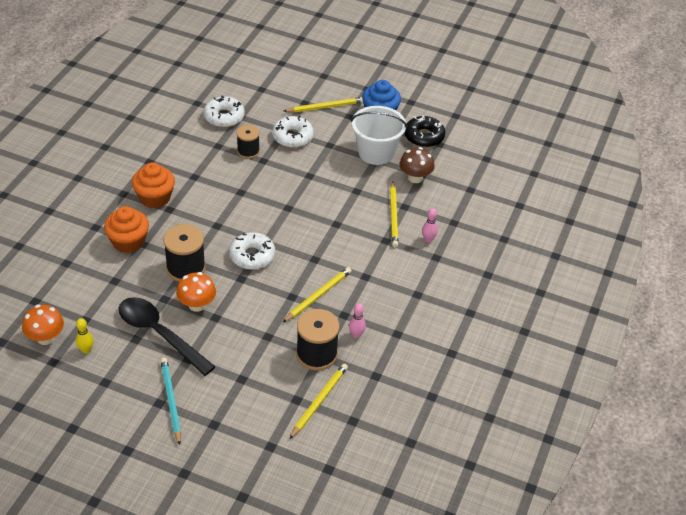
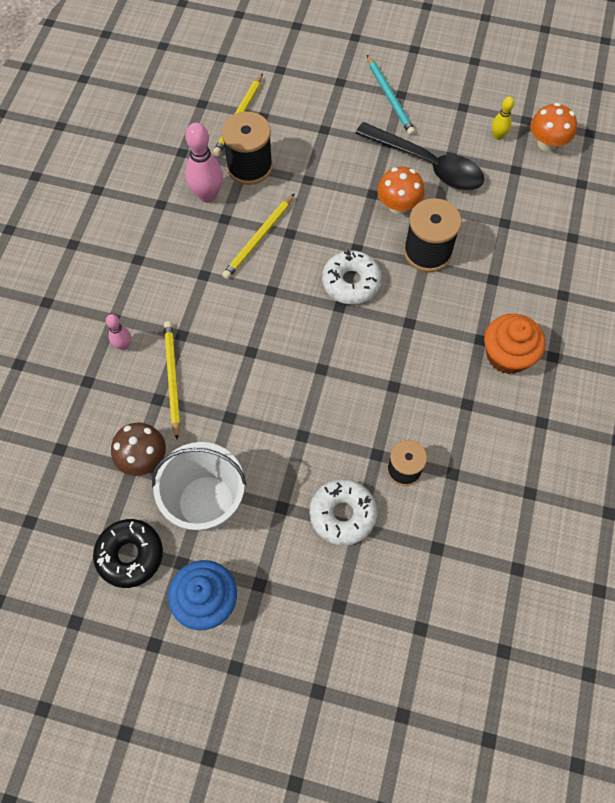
camera: 175 degrees right, 20 degrees up
(128, 242) = (512, 279): orange cupcake -> none
(224, 117) = (462, 541): white donut -> none
(325, 107) = (301, 600): yellow pencil -> none
(356, 335) = (207, 195): pink bowling pin -> pink bowling pin, size x1.84

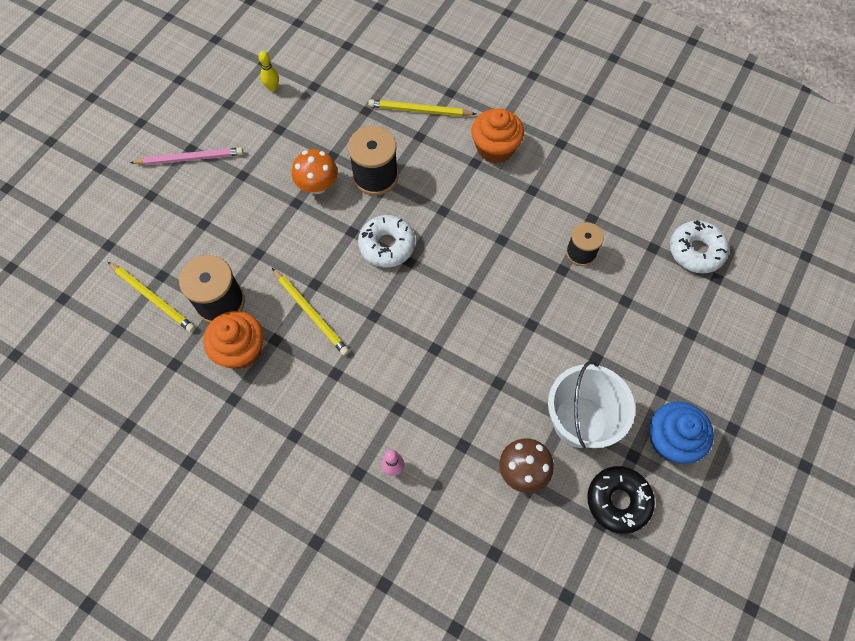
camera: 75 degrees left, 0 degrees up
(172, 378) = (444, 427): yellow pencil -> yellow pencil (419, 110)
(207, 195) = (240, 350): pink bowling pin -> orange cupcake
(342, 514) = (612, 310): white donut -> white donut (696, 251)
(390, 97) = (190, 158): turquoise pencil -> pink pencil
(428, 165) = (282, 149): black spoon -> none
(547, 143) = (295, 55): orange mushroom -> none

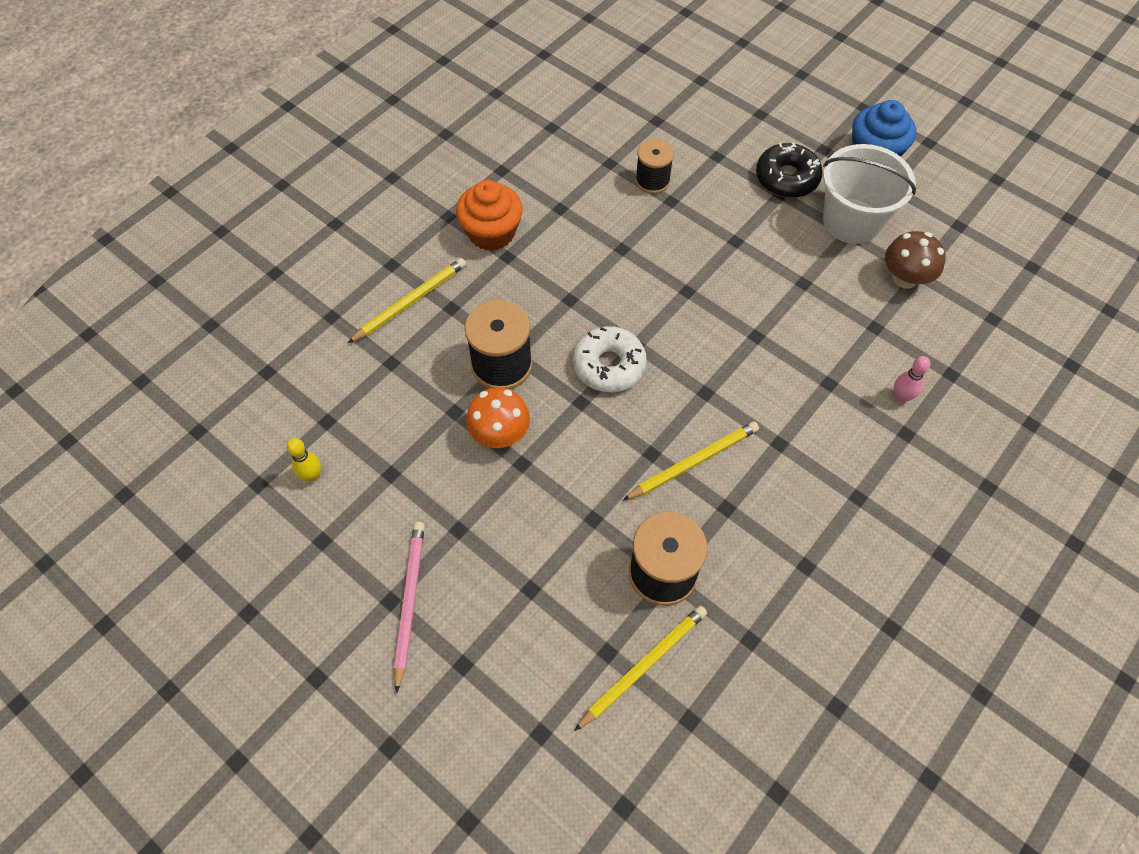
camera: 80 degrees left, 5 degrees down
(240, 350) = (737, 551): orange cupcake -> none
(419, 110) = (410, 301): yellow pencil -> yellow pencil turned 150 degrees counterclockwise
(618, 501) = (936, 207): black donut -> black donut (787, 178)
(696, 251) = (667, 88): white donut -> none

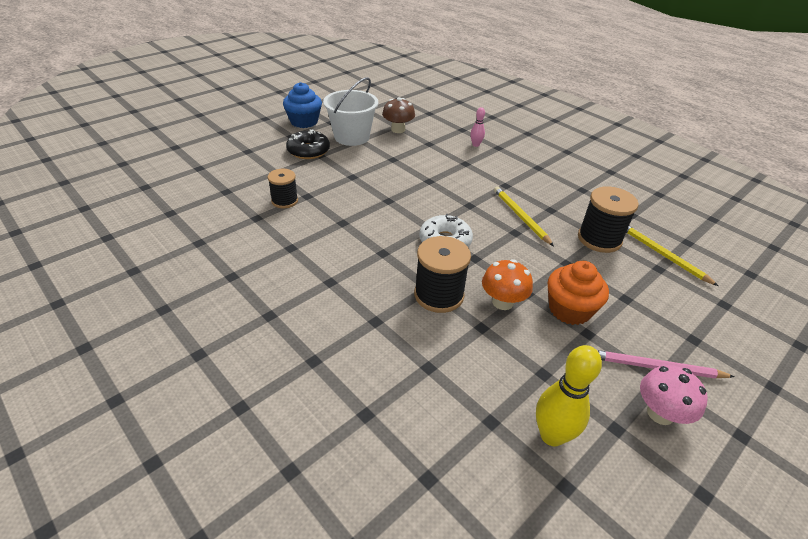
camera: 85 degrees left, 20 degrees down
(312, 476) = (552, 435): yellow bowling pin -> yellow bowling pin, size x1.84
(343, 591) = (660, 413): none -> pink mushroom
(410, 301) = (362, 348): yellow pencil -> none
(491, 233) = (301, 288): orange cupcake -> orange cupcake (569, 309)

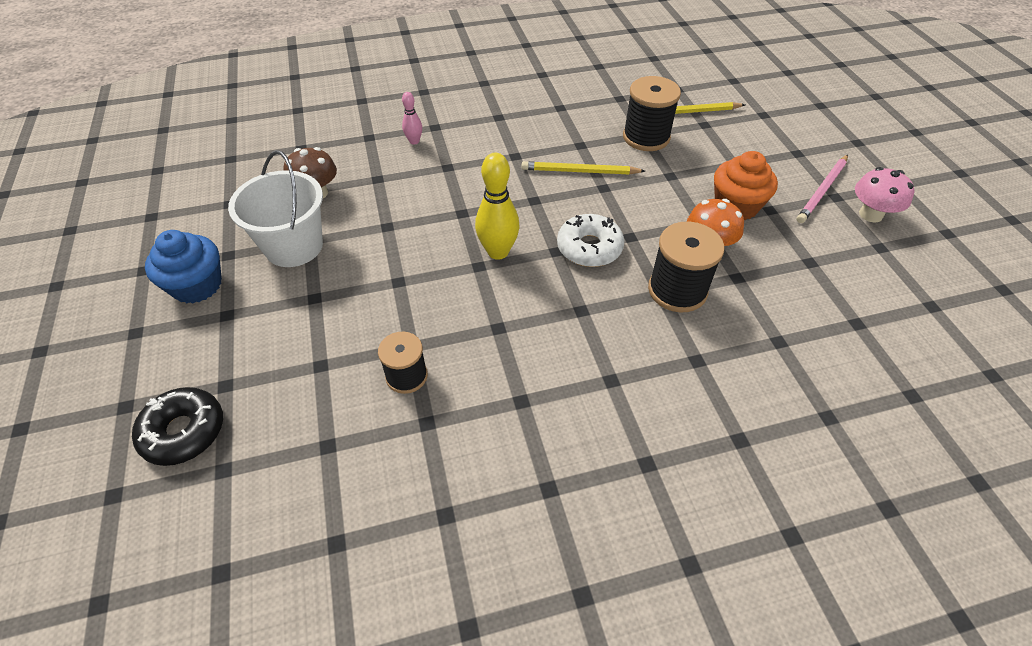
camera: 60 degrees left, 10 degrees up
(308, 151) = (291, 307): black donut -> black donut (184, 432)
(552, 435) = (880, 290): yellow bowling pin -> yellow bowling pin (498, 252)

